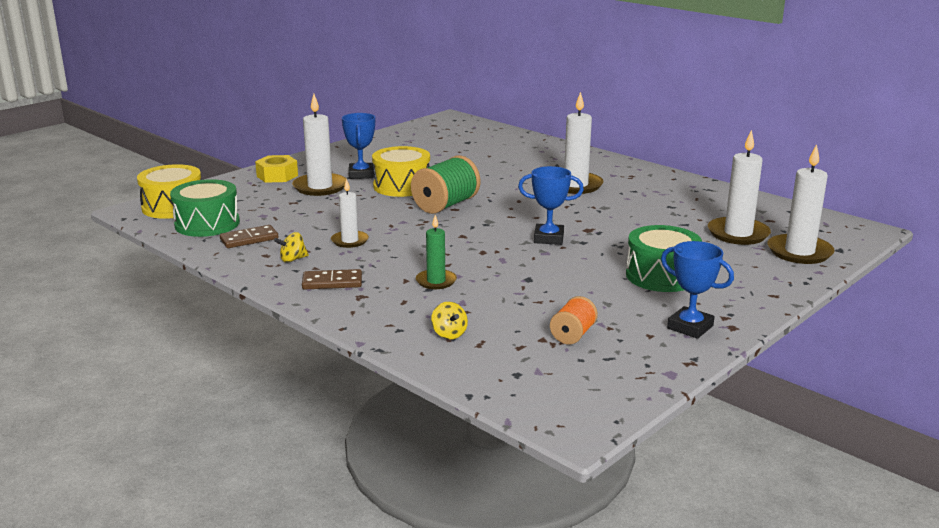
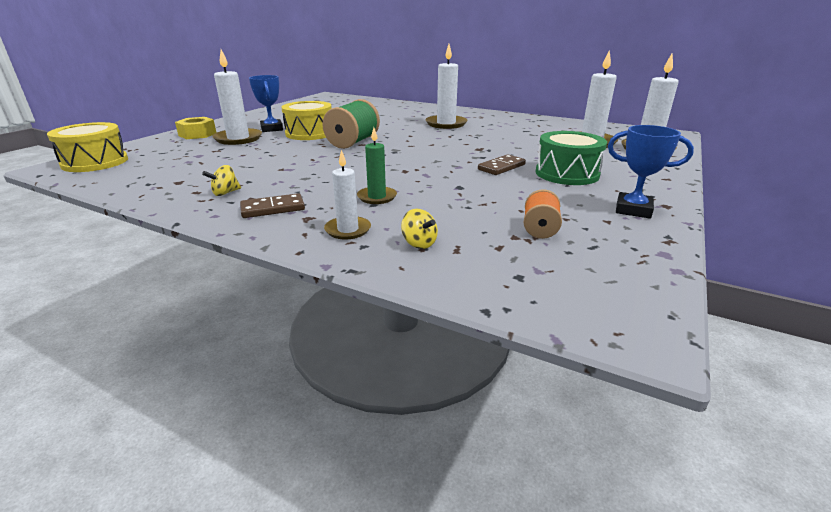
camera: 15 degrees left, 5 degrees up
(207, 224) = (131, 172): green drum -> none
(249, 239) = (176, 180): brown domino -> brown domino (501, 167)
(350, 241) = (278, 173): white candle -> white candle (348, 230)
(548, 238) = (453, 157): blue trophy -> none

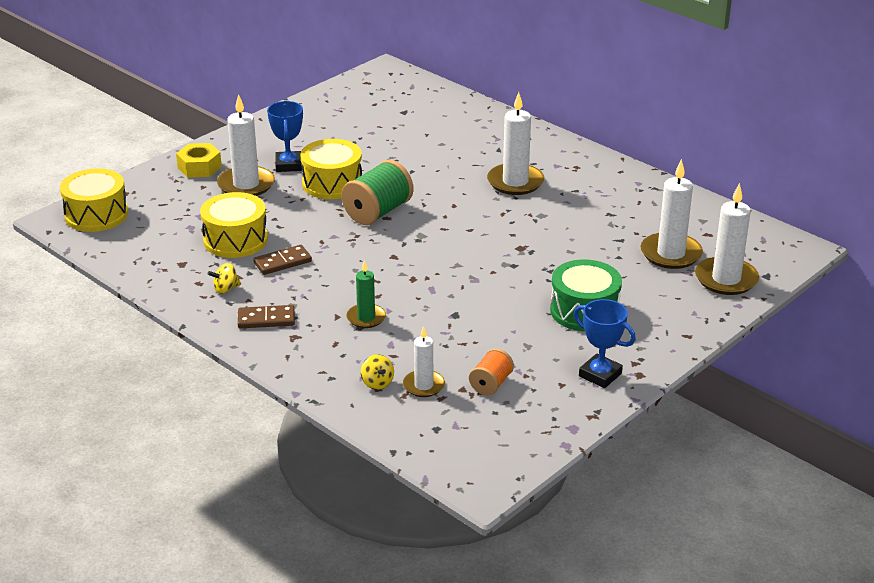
camera: 15 degrees right, 5 degrees up
(232, 164) = (235, 240): none -> yellow drum
(348, 230) = (324, 357): white candle -> white candle (423, 385)
(501, 167) = (521, 288): brown domino -> brown domino (282, 262)

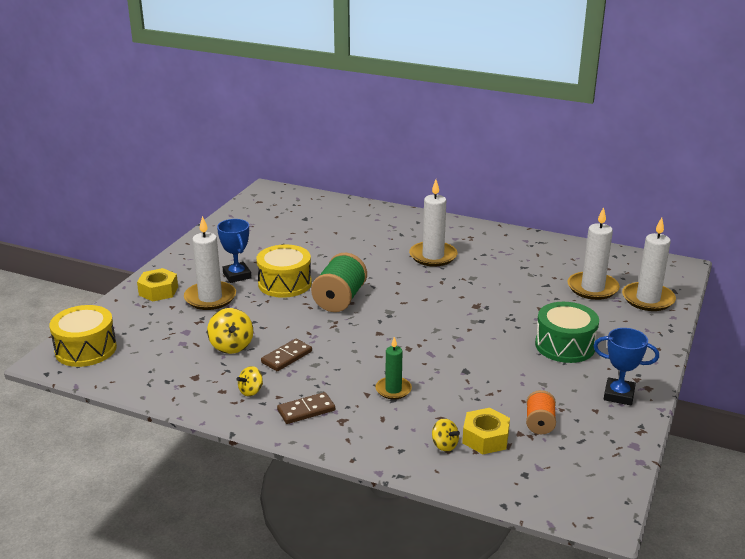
camera: 20 degrees left, 5 degrees down
(235, 240) = (231, 346): yellow drum -> yellow spinning top
(423, 385) = (485, 438): white candle -> yellow nut

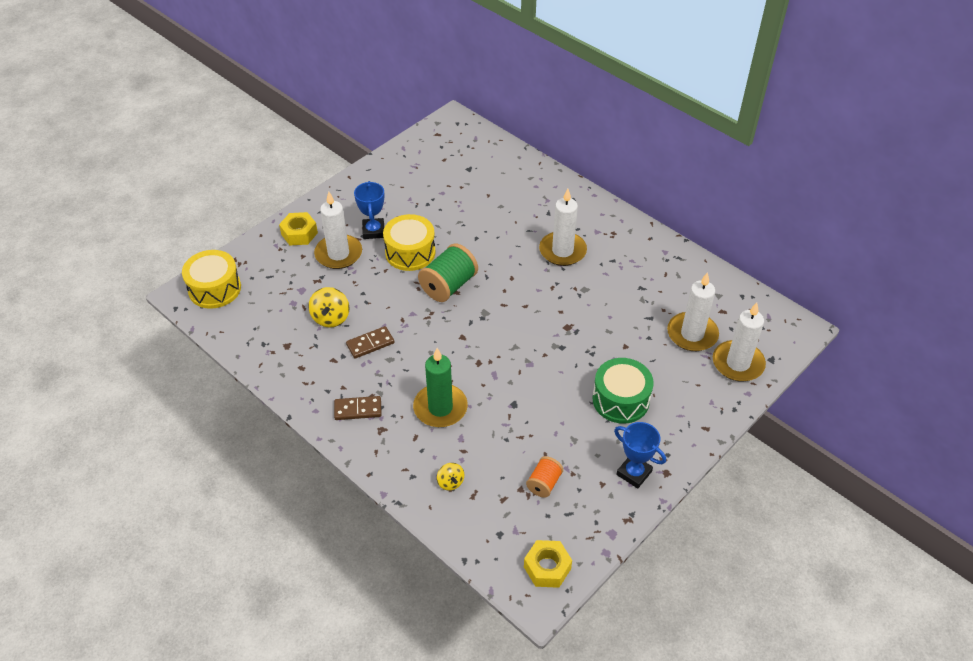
camera: 20 degrees right, 20 degrees up
(251, 391) = (324, 375): yellow spinning top -> none
(393, 390) = (440, 408): green candle -> green candle, size x1.66
(485, 438) = (488, 485): yellow nut -> yellow nut (547, 568)

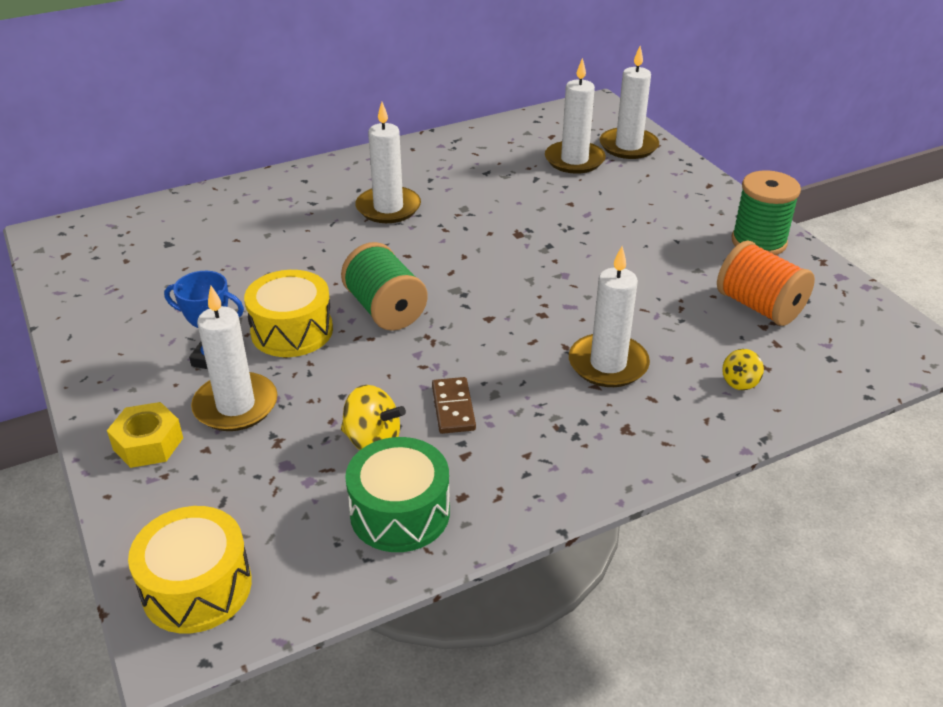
camera: 70 degrees left, 10 degrees down
(358, 409) = (579, 446): brown domino -> none
(440, 408) = (608, 364): green candle -> white candle
(450, 482) = (740, 382): yellow spinning top -> yellow spinning top turned 135 degrees clockwise
(544, 483) = (759, 306): orange spool -> orange spool, size x1.75
(547, 568) = (885, 332): yellow nut -> none
(620, 400) = (650, 225): green drum -> green drum (400, 512)
(634, 473) = (758, 242): blue trophy -> green spool

